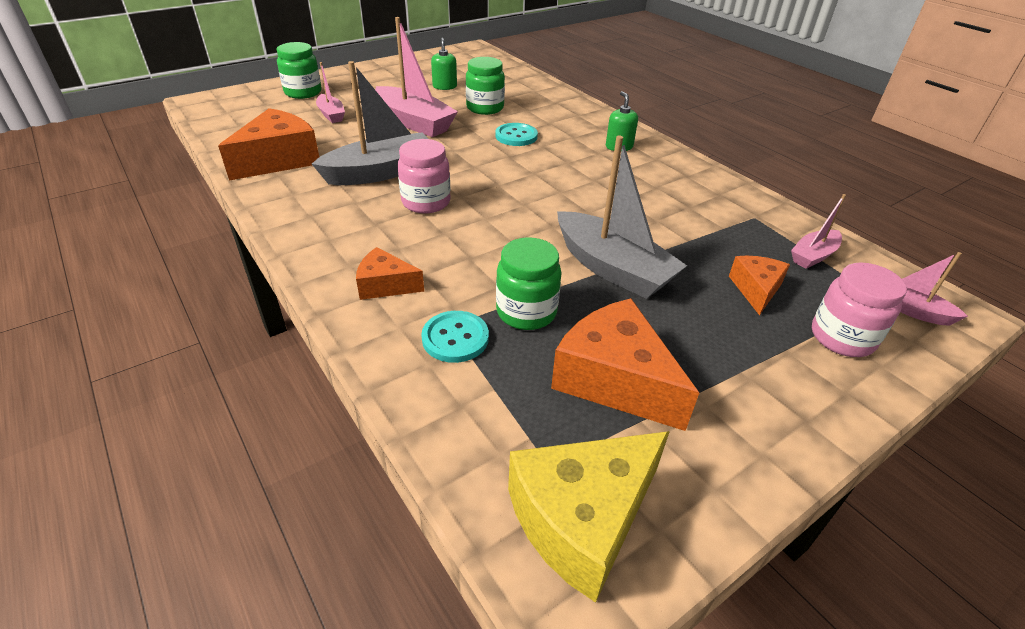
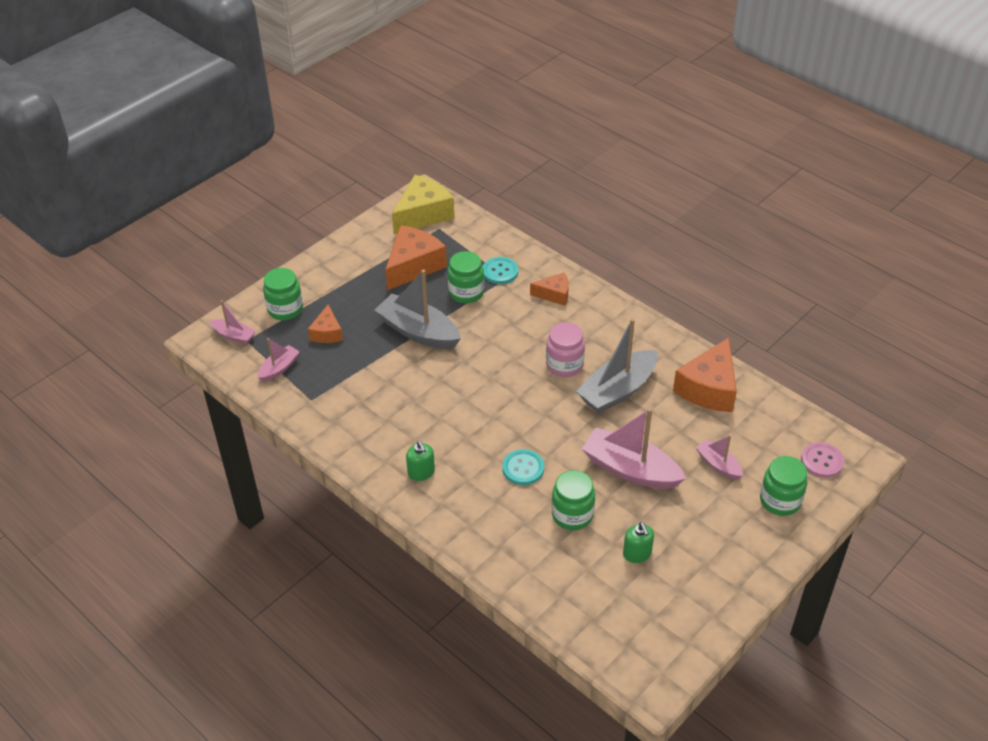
camera: 170 degrees right, 5 degrees up
(237, 105) = (822, 461): none -> pink button
(614, 380) = (413, 266): orange cheese -> orange cheese turned 90 degrees counterclockwise
(842, 338) = (285, 309): pink jar -> green jar

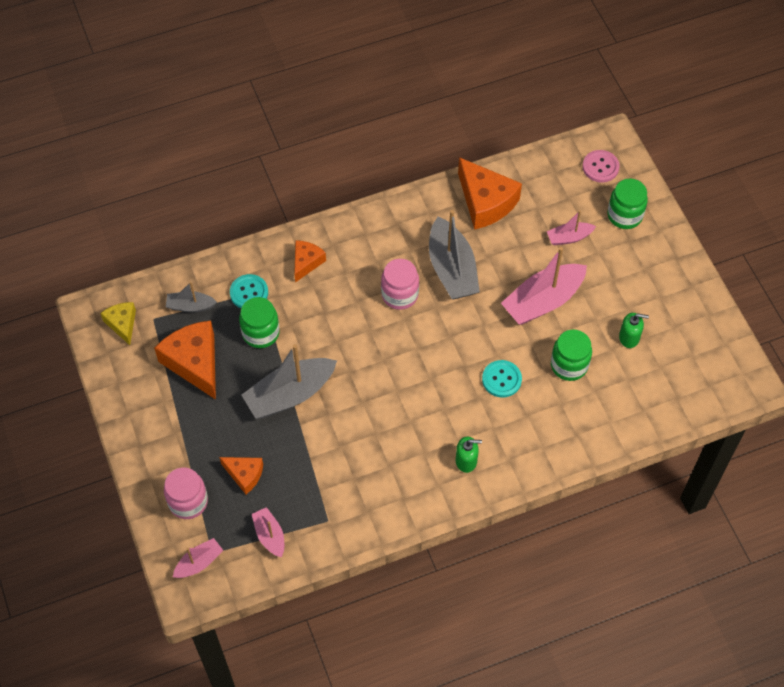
camera: 65 degrees left, 15 degrees up
(285, 309) = (188, 502): green jar -> pink jar
(423, 214) = (122, 324): yellow cheese -> yellow cheese, size x0.56
(464, 244) = (190, 306): none -> grey boat

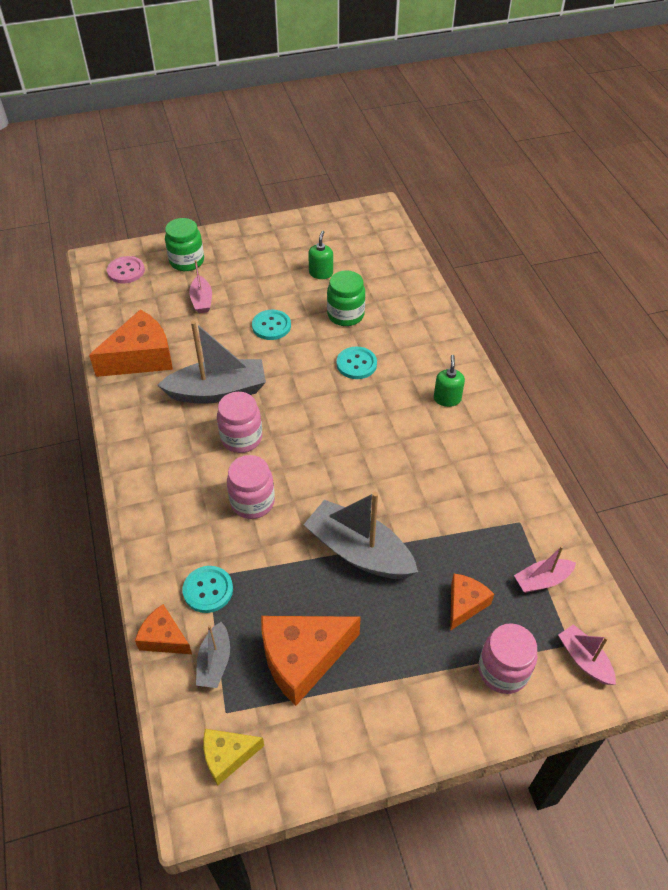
camera: 85 degrees left, 10 degrees down
(261, 333) = (269, 579): green jar -> none
(290, 394) = (359, 551): grey boat -> grey boat turned 150 degrees clockwise
(306, 262) = (177, 525): orange cheese -> orange cheese (164, 638)
(332, 312) = (252, 502): none -> pink jar
(543, 301) = (271, 326): pink boat -> turquoise button

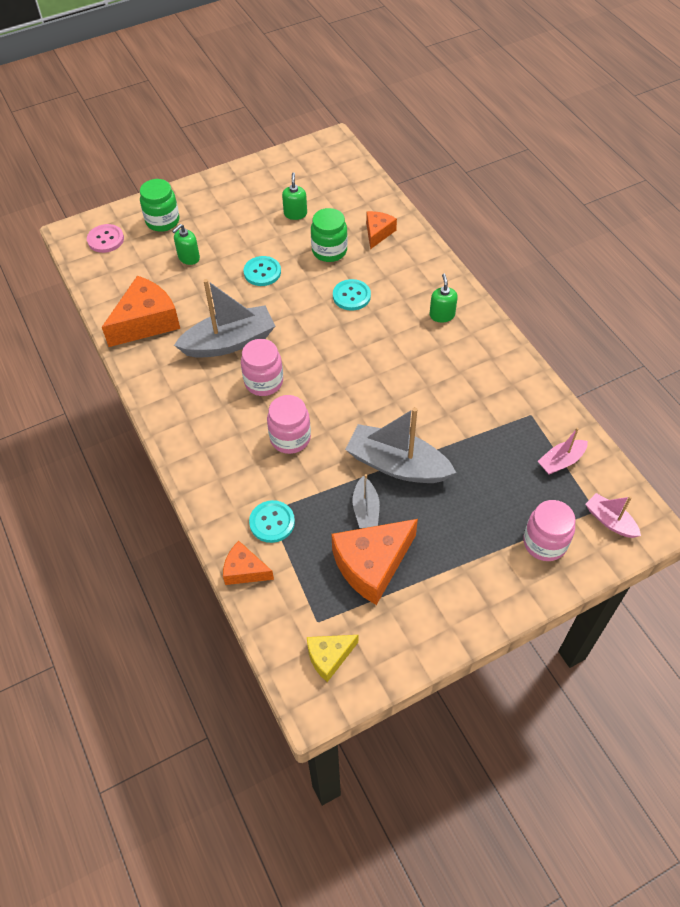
camera: 10 degrees left, 5 degrees up
(202, 300) = (188, 258): pink boat -> green soap dispenser
(214, 662) = (295, 582): grey boat -> grey boat (366, 509)
(465, 604) = (500, 493): orange cheese -> orange cheese (378, 233)

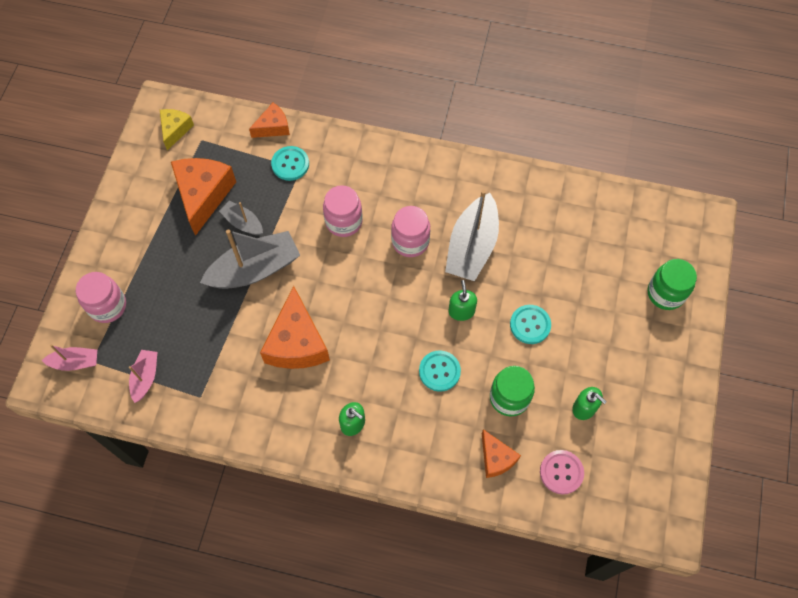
camera: 130 degrees right, 10 degrees up
(105, 239) = (676, 236): pink button -> pink button (561, 472)
(146, 322) = (546, 206): orange cheese -> orange cheese (297, 342)
(188, 258) = (598, 282): green soap dispenser -> green soap dispenser (461, 311)

